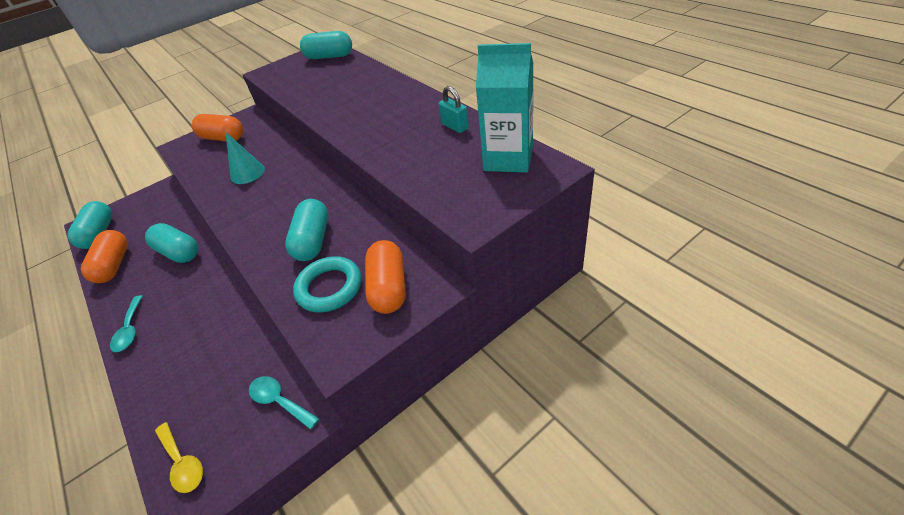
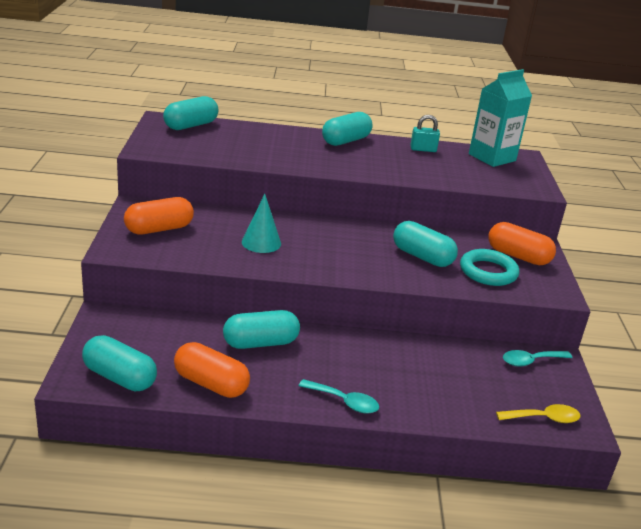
camera: 60 degrees left, 15 degrees down
(406, 98) = (346, 141): none -> turquoise capsule

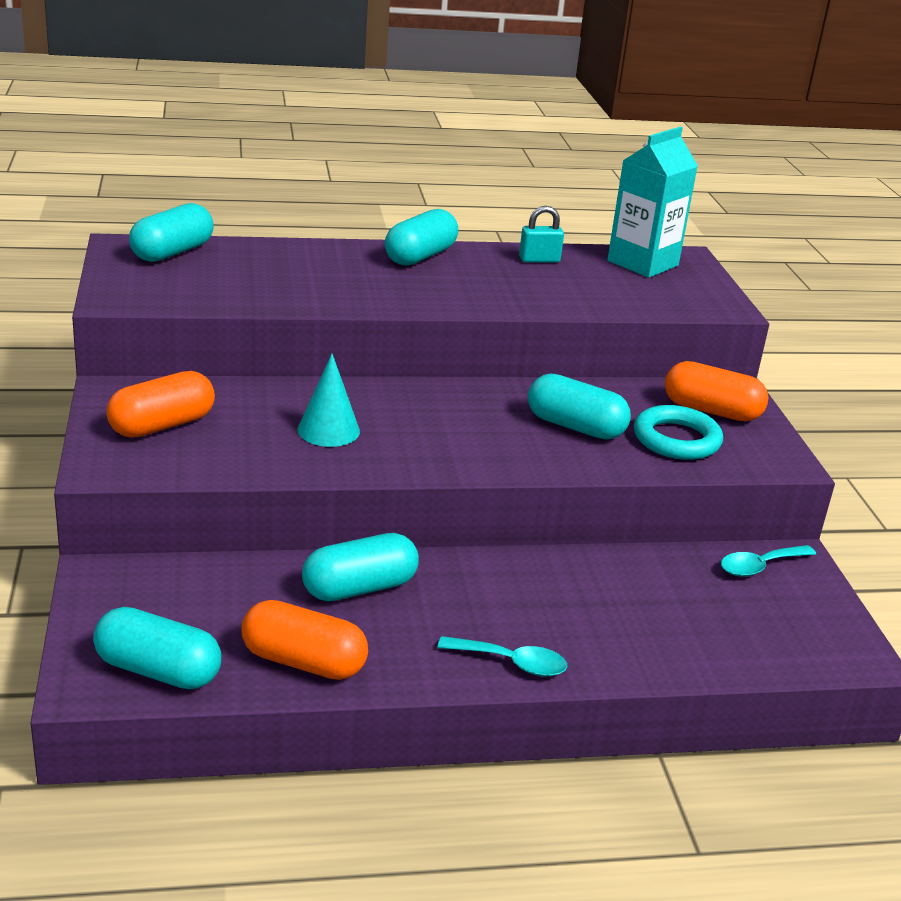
camera: 10 degrees left, 0 degrees up
(543, 418) = (800, 649): yellow spoon -> none

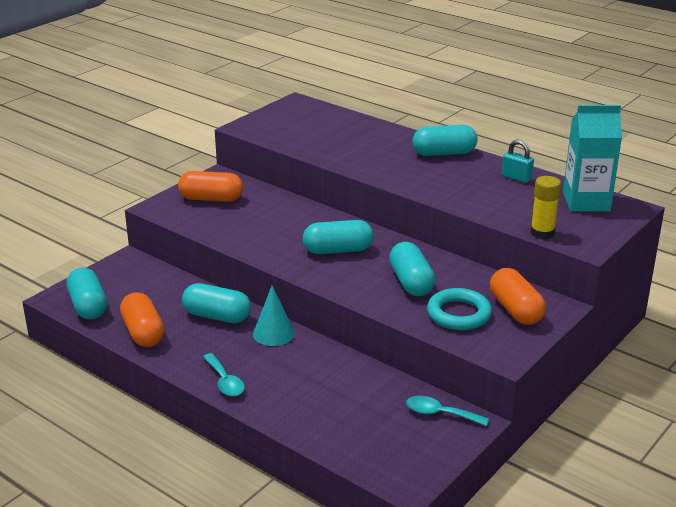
camera: 50 degrees right, 0 degrees up
(172, 252) = (314, 112): turquoise capsule -> turquoise capsule (338, 250)
(328, 430) = (279, 231): turquoise cone -> turquoise cone (273, 333)
(669, 309) = (542, 233): none -> yellow glue stick

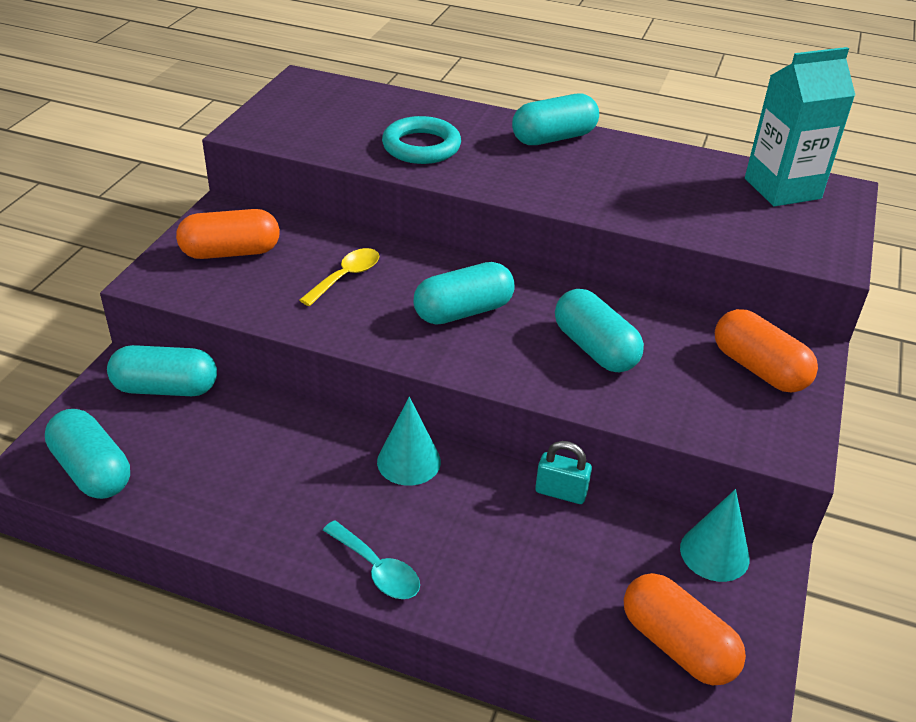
camera: 20 degrees left, 10 degrees up
(143, 333) = (205, 503): orange capsule -> orange capsule (677, 645)
(217, 316) = (309, 448): turquoise capsule -> turquoise capsule (166, 388)
(275, 221) = (346, 277): none -> yellow spoon
(440, 414) = (714, 553): turquoise spoon -> turquoise cone
(459, 314) = (690, 391): turquoise ring -> turquoise ring (421, 147)
(516, 178) = (671, 163): turquoise padlock -> turquoise padlock (561, 492)
(542, 233) = (762, 247): yellow glue stick -> none

